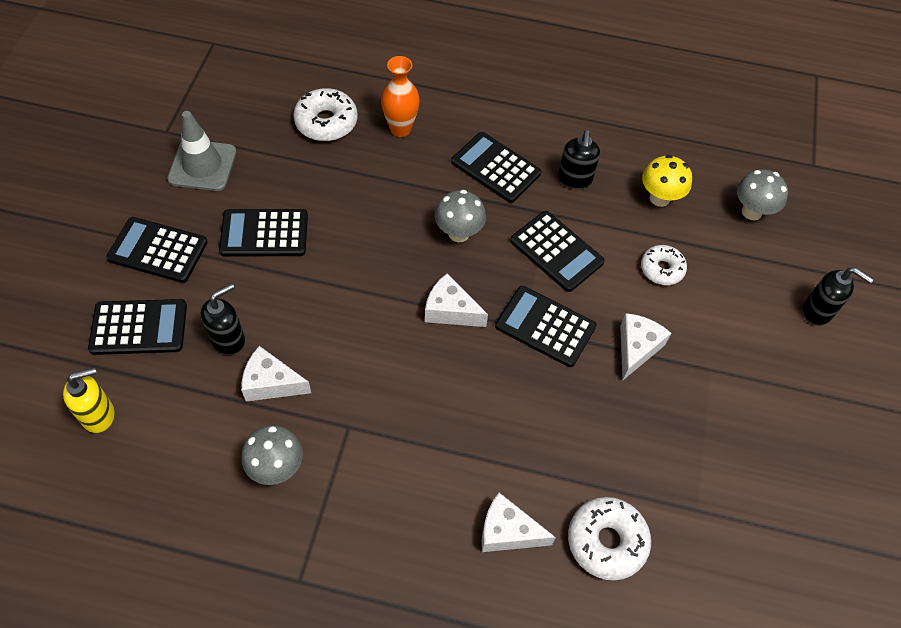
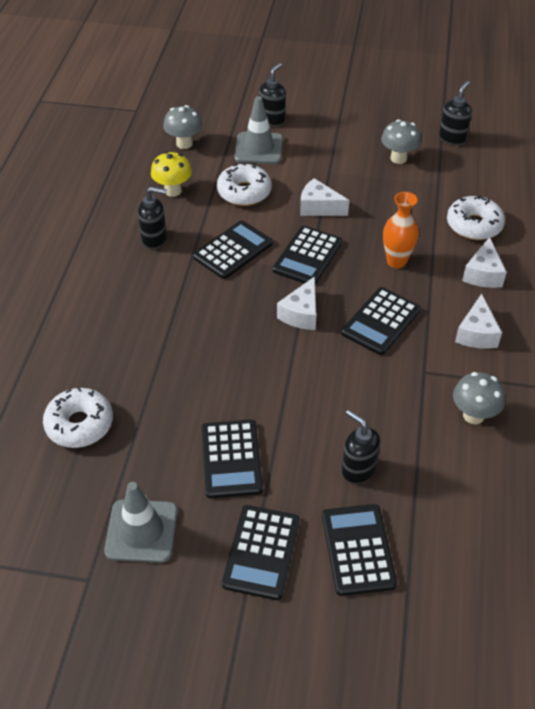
camera: 90 degrees left, 10 degrees down
(99, 415) = (460, 563): yellow soap dispenser -> none
(271, 383) = (396, 430): white cheese -> white cheese (476, 333)
(400, 129) = (91, 362): orange vase -> orange vase (396, 261)
(459, 233) = (219, 312): grey mushroom -> grey mushroom (398, 158)
(495, 168) = (142, 290): black calculator -> black calculator (381, 321)
(662, 269) = (244, 192): white donut -> white donut, size x1.52
(752, 291) = (258, 148): none -> grey traffic cone
(810, 552) = (452, 138): none -> black soap dispenser

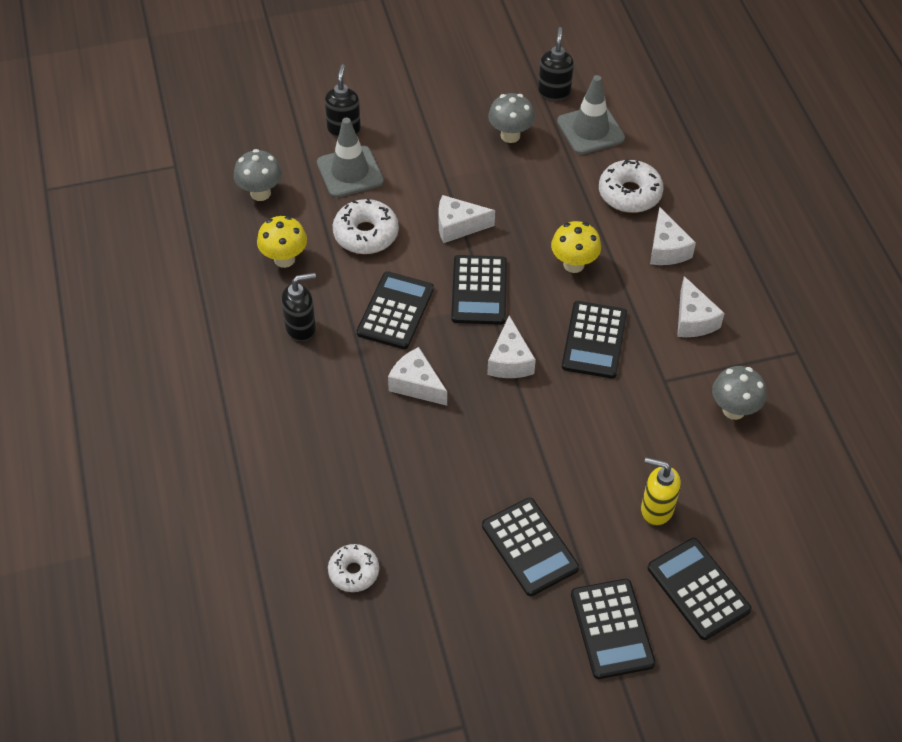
camera: 25 degrees left, 5 degrees up
(79, 424) = (354, 572): white donut -> white donut, size x0.66
(141, 531) = (486, 656): grey traffic cone -> grey traffic cone (590, 130)
(216, 306) = (416, 384): none -> white cheese
(358, 470) = (656, 509): black soap dispenser -> yellow soap dispenser
(396, 261) = (573, 264): orange vase -> yellow mushroom

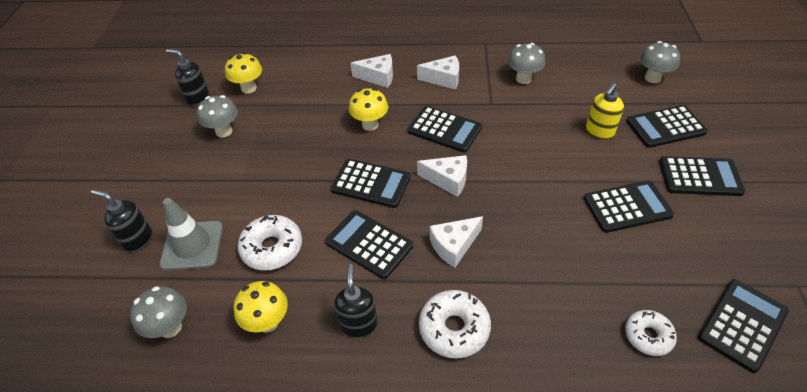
camera: 70 degrees left, 5 degrees down
(393, 662) = (742, 324): none -> black calculator
(458, 226) = (298, 182): white cheese -> none
(590, 130) = (249, 88): grey traffic cone -> yellow mushroom
(629, 194) = (320, 83): white donut -> white donut (454, 328)
(807, 572) = (652, 78): none -> grey mushroom

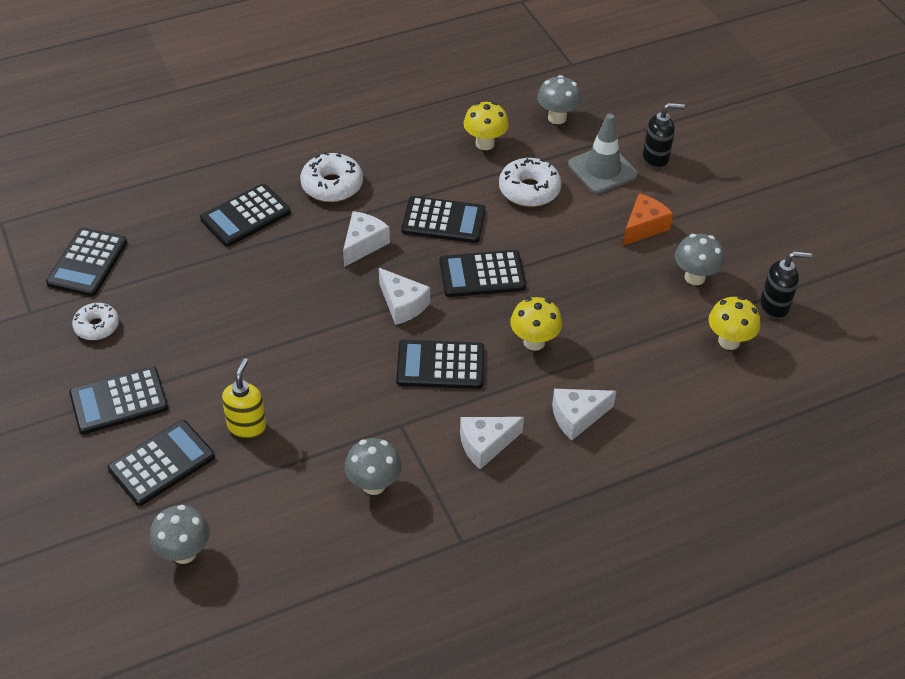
camera: 150 degrees right, 0 degrees up
(216, 180) = (644, 227): none -> orange cheese
(359, 324) = (411, 164): black soap dispenser -> none
(448, 180) = (402, 304): white cheese -> white cheese turned 120 degrees counterclockwise
(627, 207) = (200, 337): black calculator -> black calculator (245, 216)
(648, 336) = (169, 229): white donut -> white donut (97, 326)

